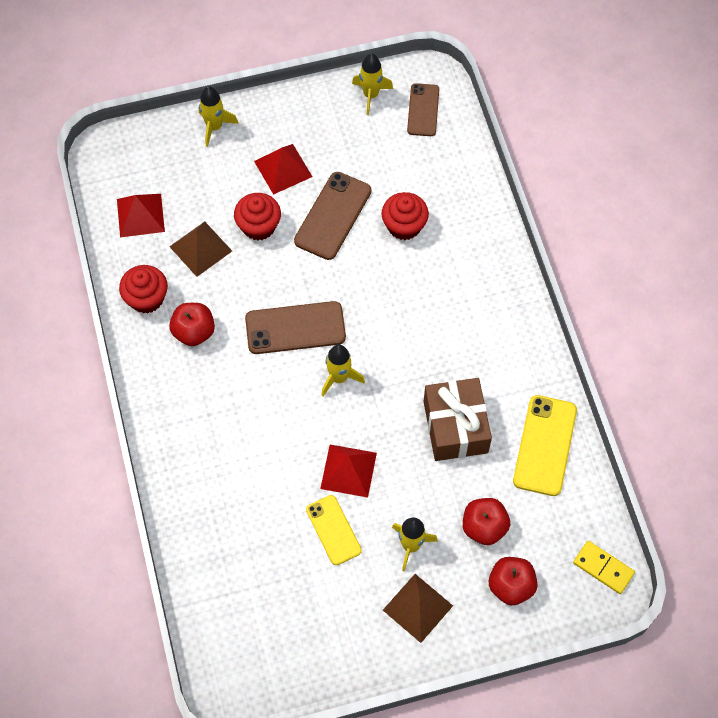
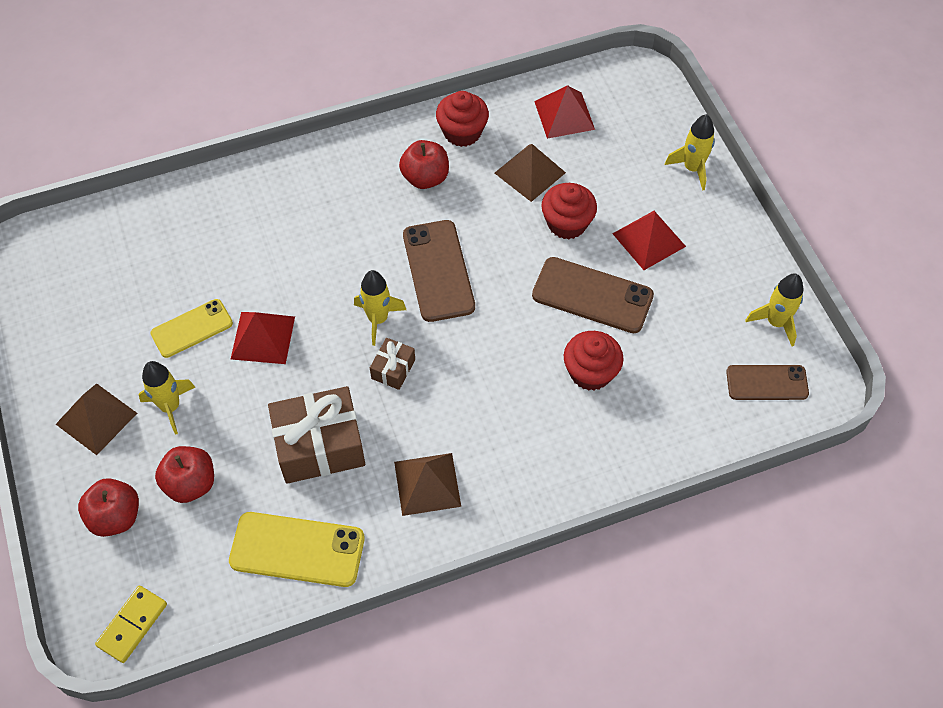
camera: 85 degrees right, 5 degrees down
(389, 368) = (393, 369): none -> brown gift
(493, 349) = (427, 484): none -> brown pyramid

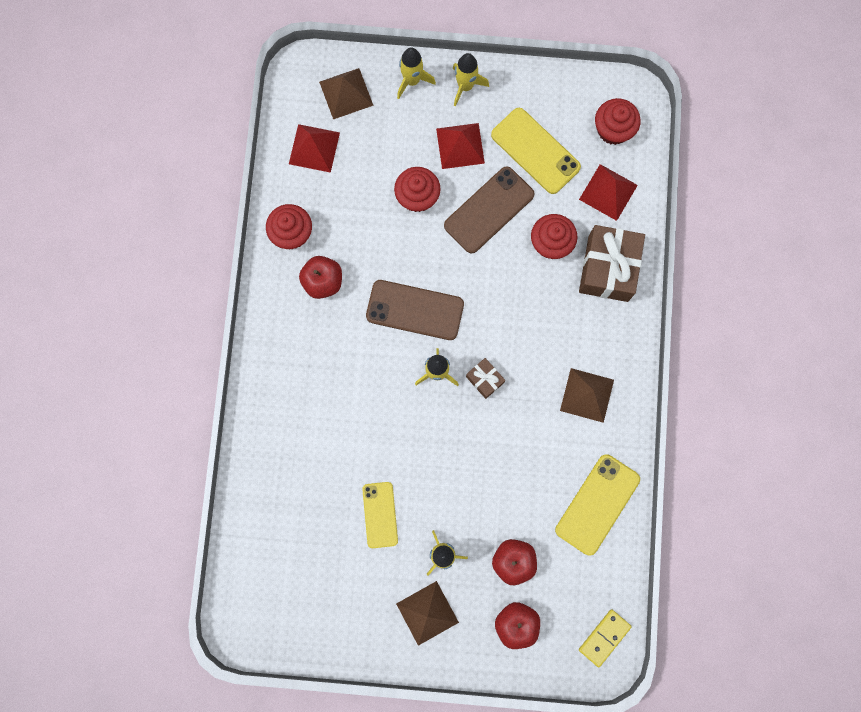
camera: 65 degrees left, 20 degrees up
(132, 625) = (604, 637): yellow domino -> yellow domino turned 75 degrees clockwise
(263, 337) = (413, 464): red pyramid -> red pyramid (608, 192)
(319, 445) = (523, 457): brown gift -> brown gift (608, 268)
(530, 172) = (357, 201): brown pyramid -> brown pyramid (346, 93)
(689, 313) = (535, 151): none -> yellow phone
(767, 382) = (613, 129): brown phone -> red cupcake
(775, 322) = (569, 97): yellow rocket -> yellow rocket (465, 86)

